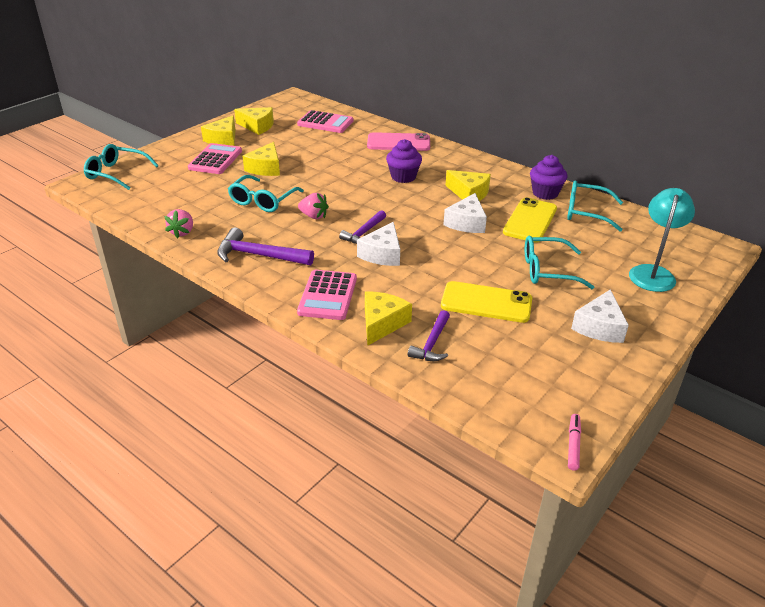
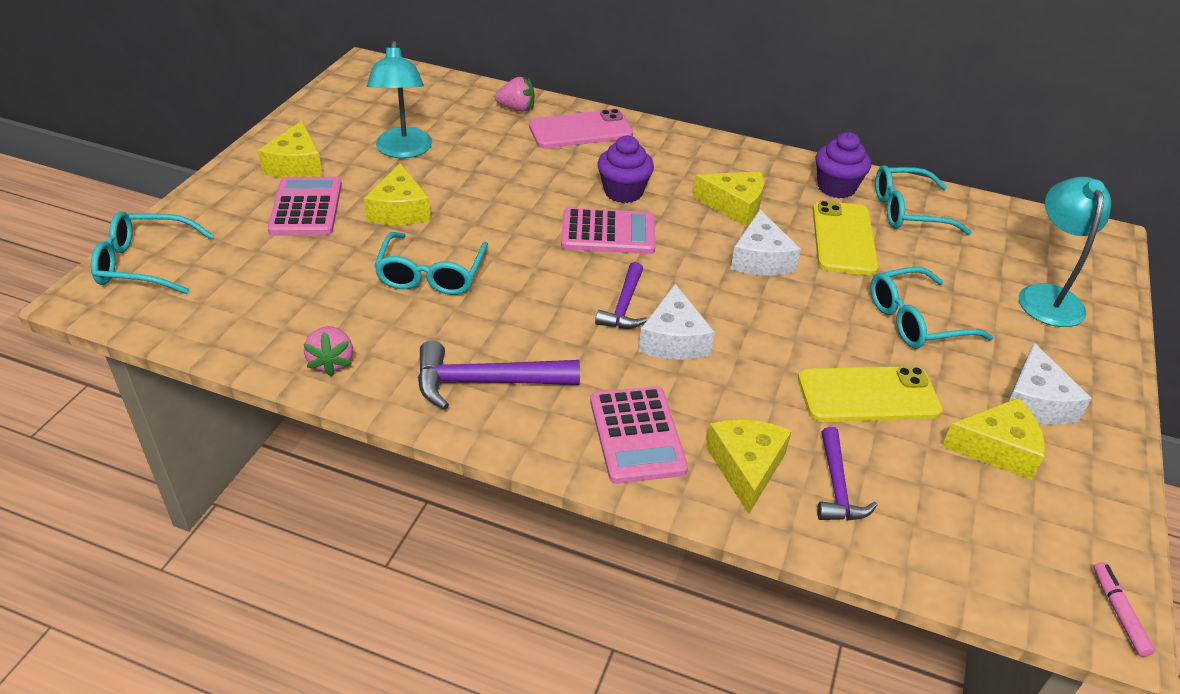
camera: 20 degrees left, 5 degrees up
(257, 126) = (340, 131): yellow cheese -> yellow cheese (997, 448)
(286, 140) = (403, 151): none -> turquoise lamp
(314, 216) = (529, 289): pink strawberry -> pink strawberry (516, 108)
(325, 123) = (447, 109): pink calculator -> pink calculator (608, 233)

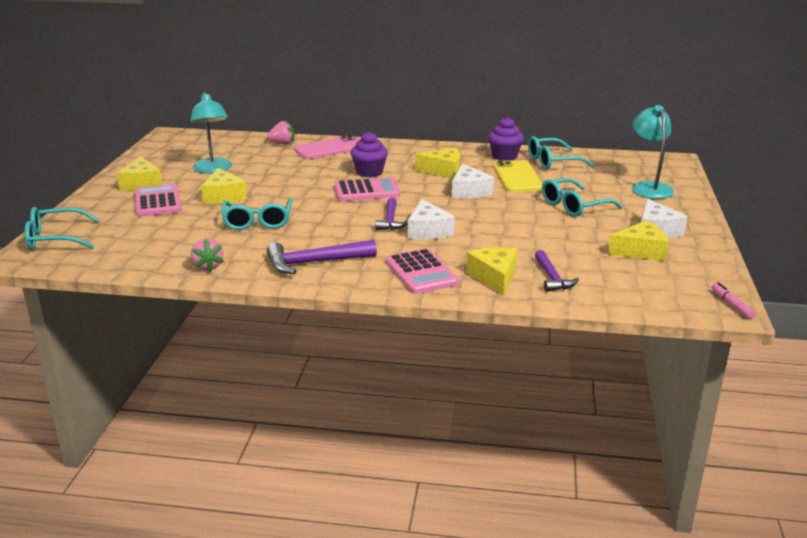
camera: 10 degrees left, 15 degrees down
(868, 395) = (557, 239): yellow phone -> none

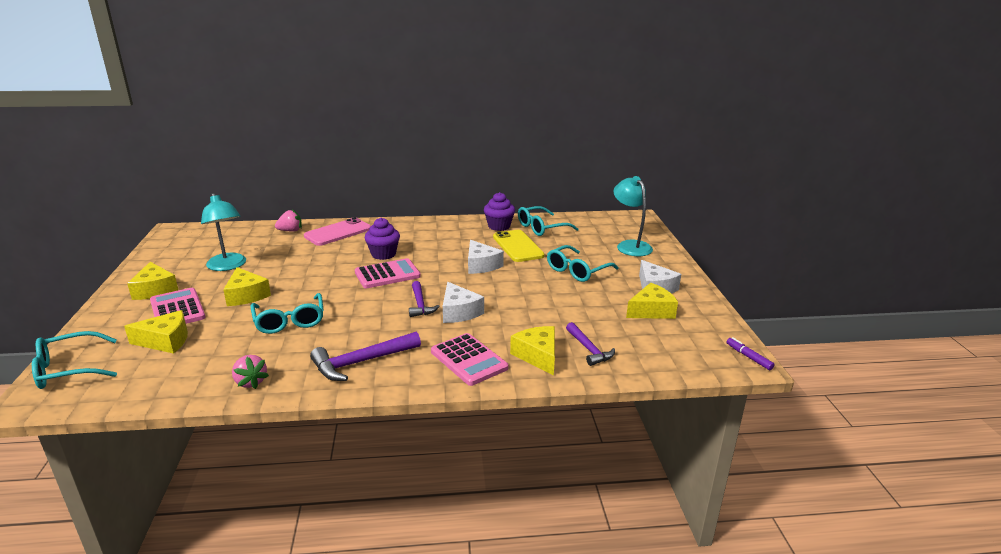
camera: 15 degrees left, 0 degrees up
(443, 171) = (451, 246): yellow cheese -> yellow cheese (166, 341)
(731, 305) = (748, 357): pink marker -> purple marker

